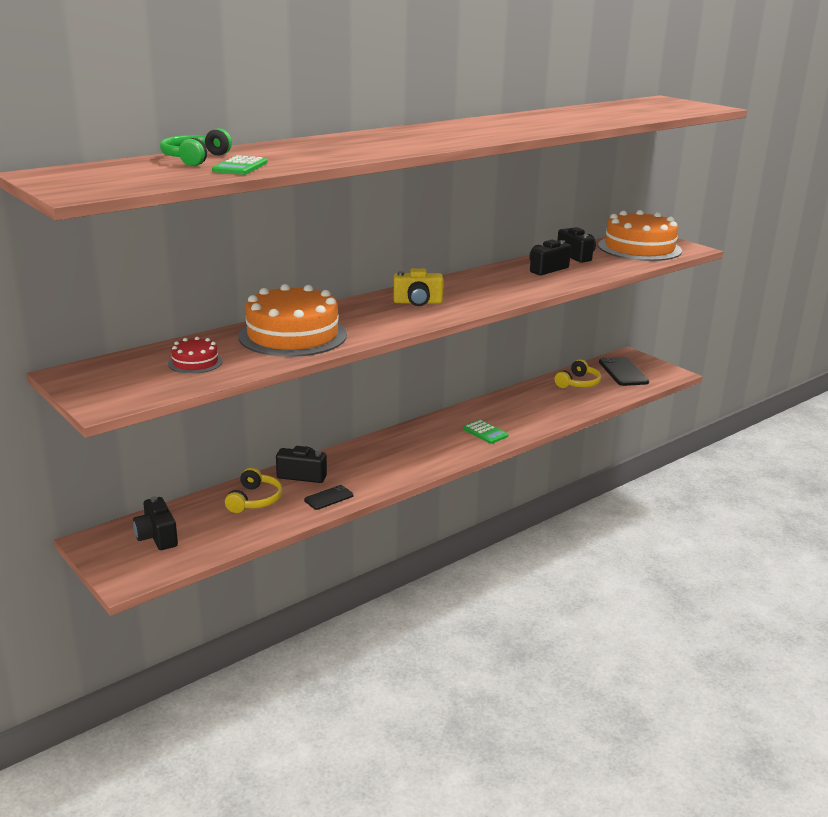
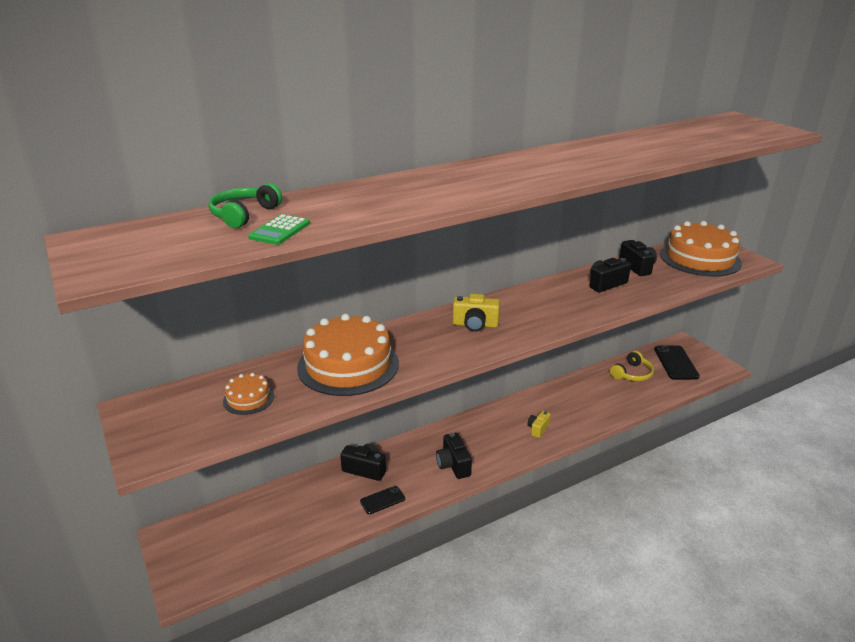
camera: 10 degrees right, 5 degrees up
(157, 537) = (223, 535): black camera -> black camera (453, 465)
(195, 362) = (248, 398): red cake -> orange cake
(255, 500) = (317, 497): yellow headphones -> none
(485, 432) = (538, 429): green calculator -> yellow camera

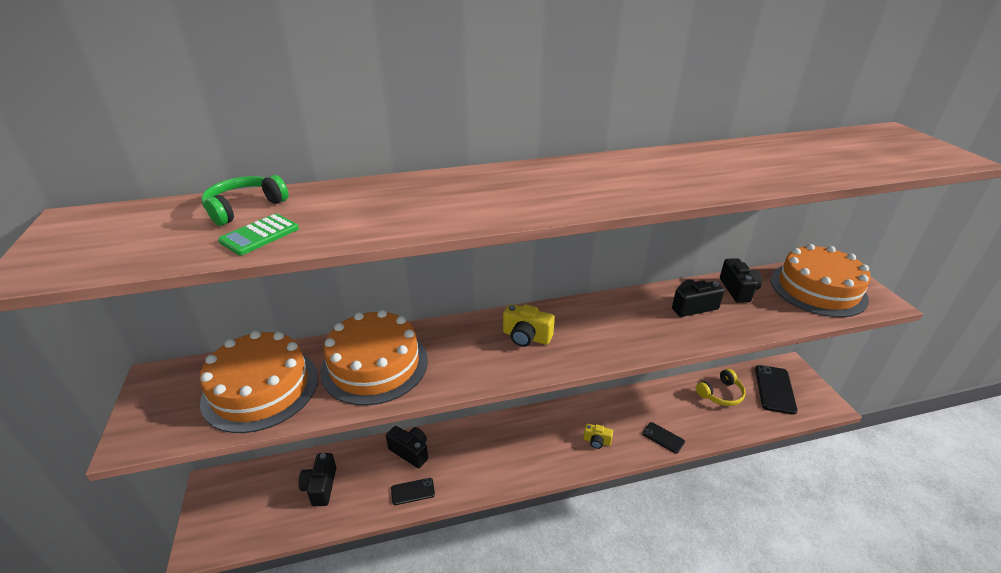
camera: 15 degrees right, 5 degrees up
(248, 398) = (261, 388): orange cake -> orange cake, size x2.17
(453, 465) = (496, 466): black camera -> black camera (320, 486)
(538, 429) = (597, 441): yellow camera -> yellow camera turned 120 degrees counterclockwise
(595, 416) = (663, 437): none -> black phone

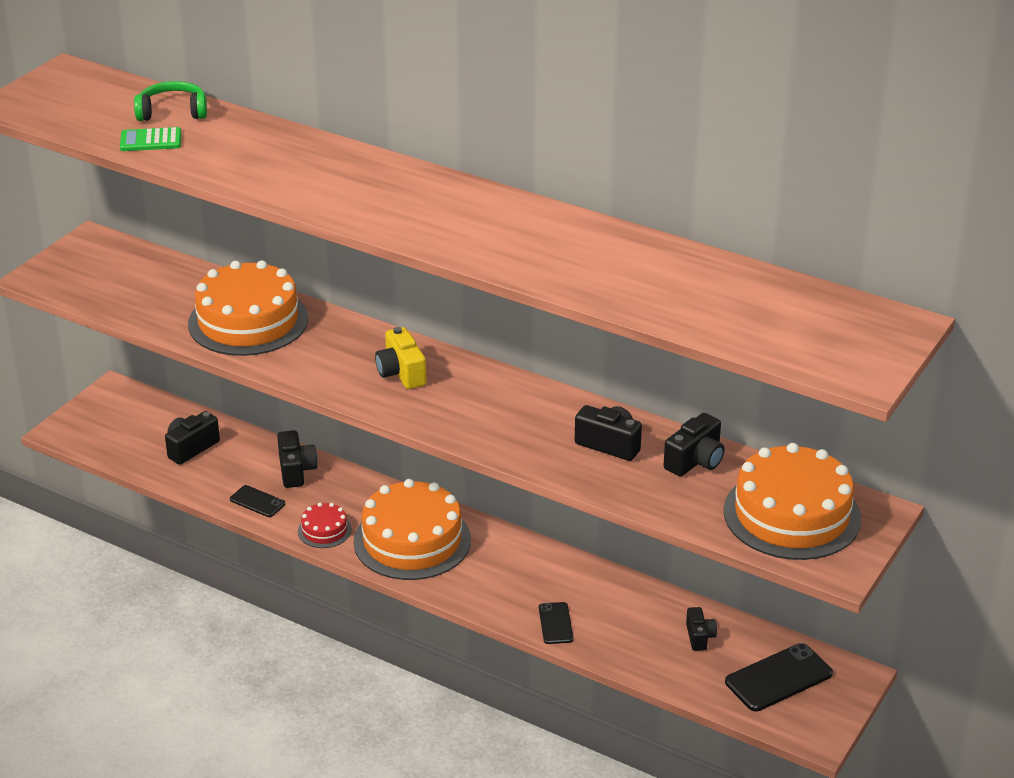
camera: 45 degrees right, 0 degrees up
(261, 388) = (149, 290): orange cake -> orange cake (412, 540)
(478, 478) = (324, 530): none -> red cake
(597, 441) = (481, 579): yellow camera -> none
(721, 394) = (699, 637): yellow headphones -> black camera

